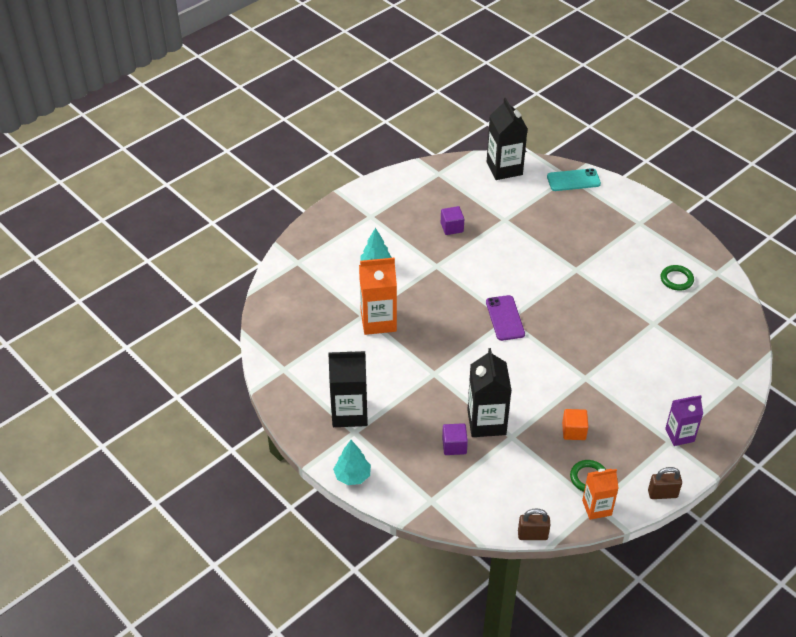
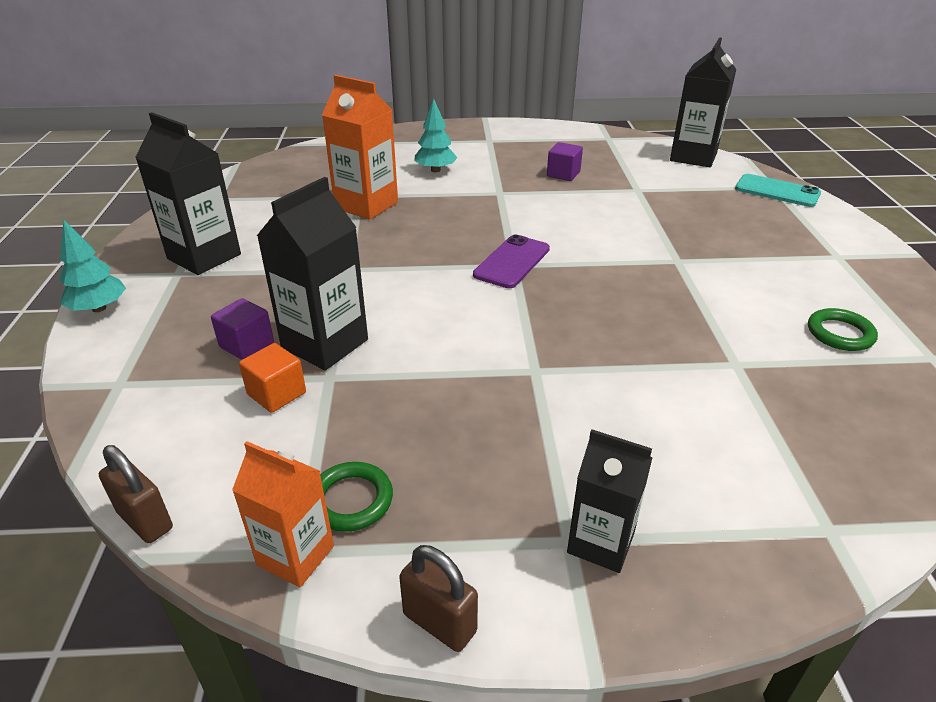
camera: 40 degrees right, 10 degrees down
(574, 431) = (423, 422): orange cube -> orange cube (276, 394)
(679, 435) = (601, 542): purple carton -> black carton

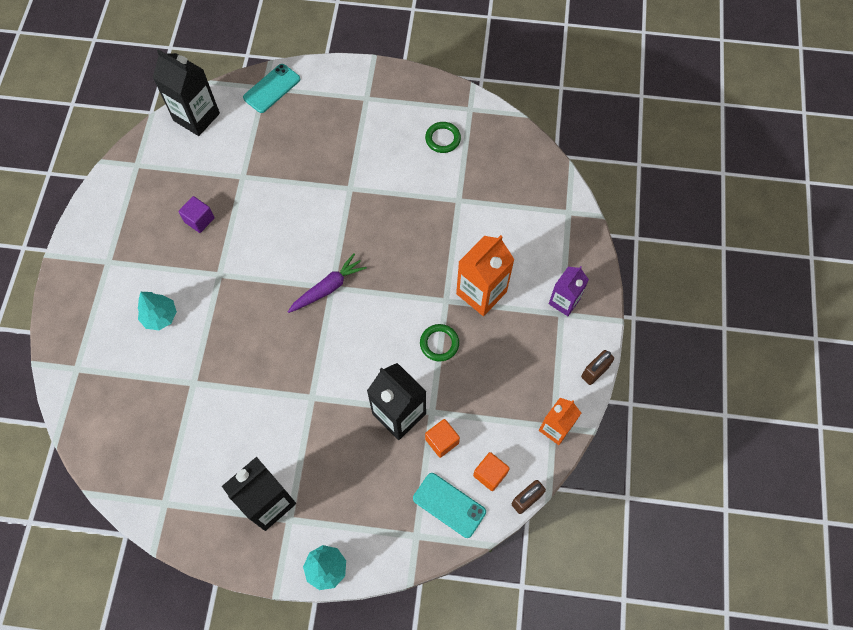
camera: 80 degrees left, 30 degrees up
(160, 414) = (449, 505): none -> turquoise phone
(208, 460) = (490, 474): none -> orange cube
(247, 345) = (390, 461): purple cube -> none
(351, 500) = (526, 403): green ring -> green ring (439, 343)
(366, 205) = (213, 378): orange carton -> orange carton (481, 293)
(512, 262) = (328, 288): purple phone -> purple carrot
(601, 542) = (564, 301): black carton -> purple carton

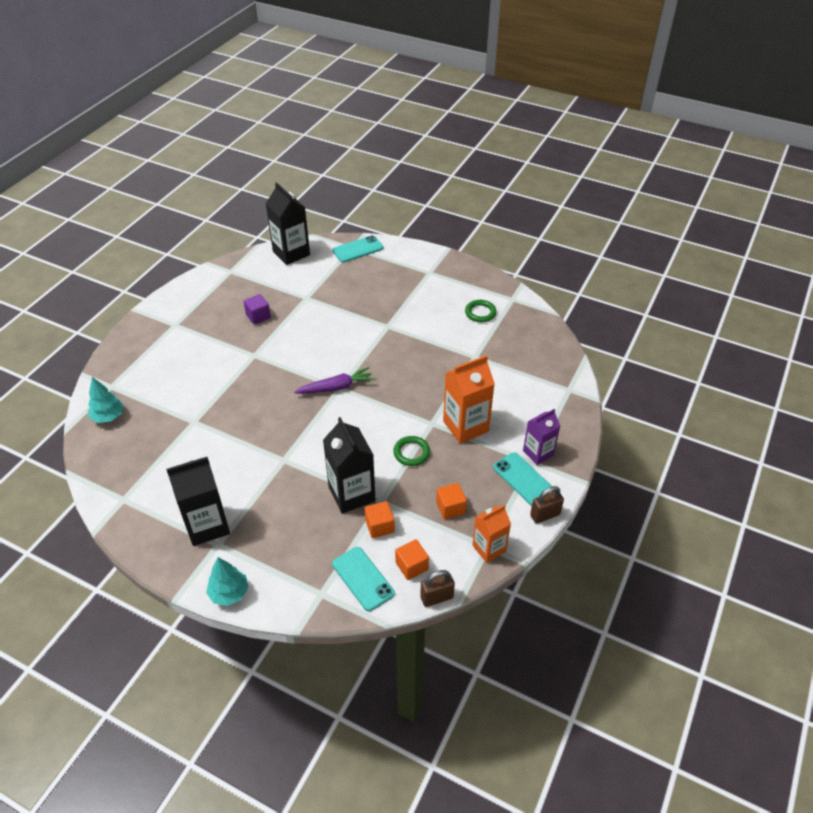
camera: 20 degrees right, 20 degrees down
(160, 316) = (193, 370): turquoise tree -> turquoise tree (108, 416)
(502, 395) = (450, 508): none -> orange cube
(560, 337) = (523, 479): none -> turquoise phone

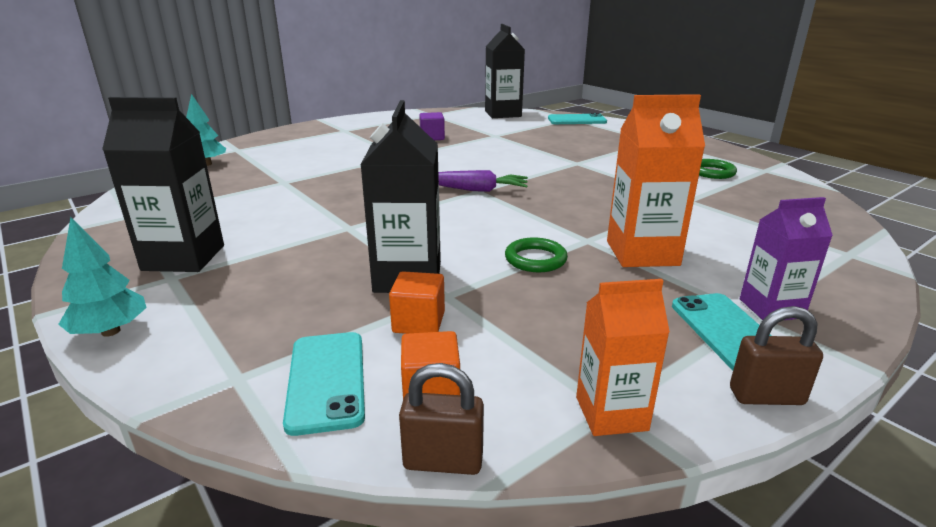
camera: 25 degrees right, 20 degrees down
(450, 508) = (562, 333): orange cube -> none

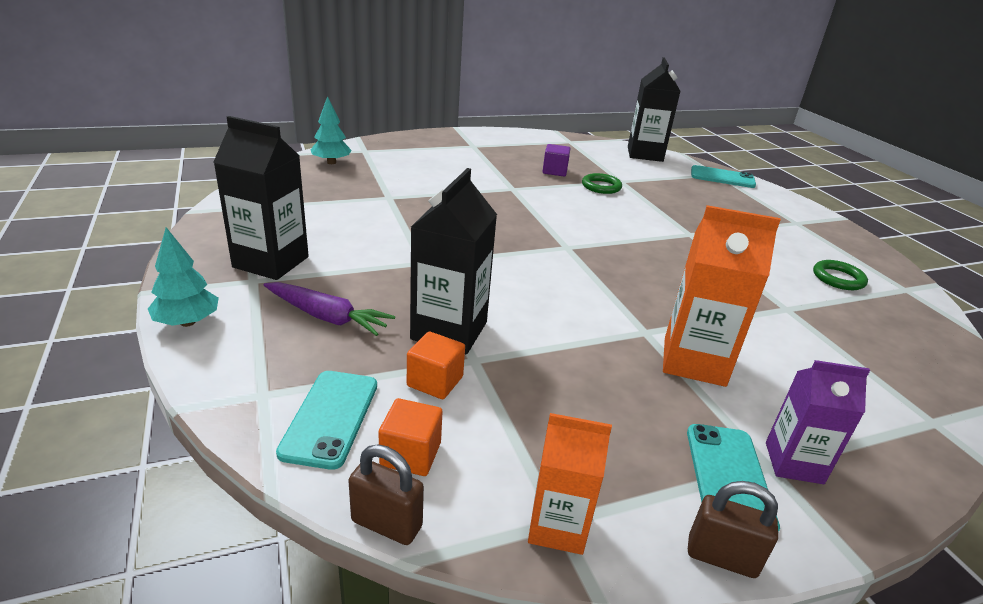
camera: 15 degrees right, 5 degrees up
(474, 189) = (564, 245): purple carrot -> purple carrot (327, 317)
(535, 259) = (580, 341): green ring -> green ring (601, 186)

